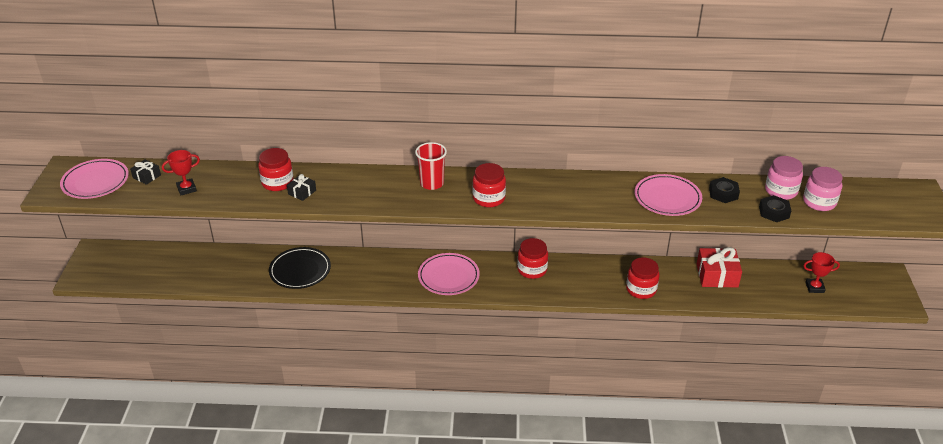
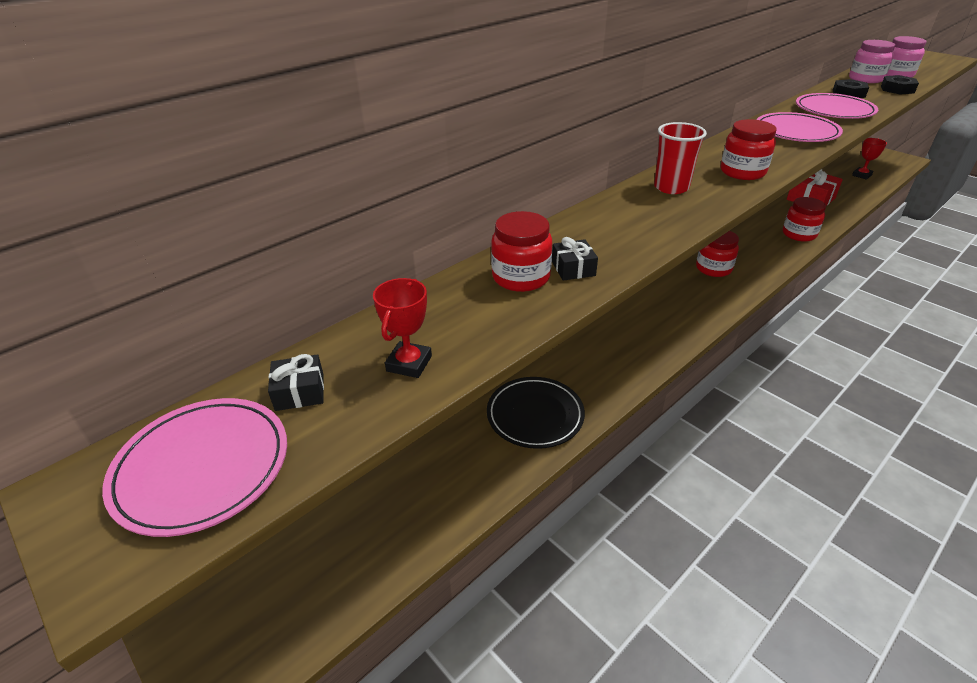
camera: 45 degrees left, 0 degrees up
(448, 277) = (672, 317): pink plate -> pink plate (796, 132)

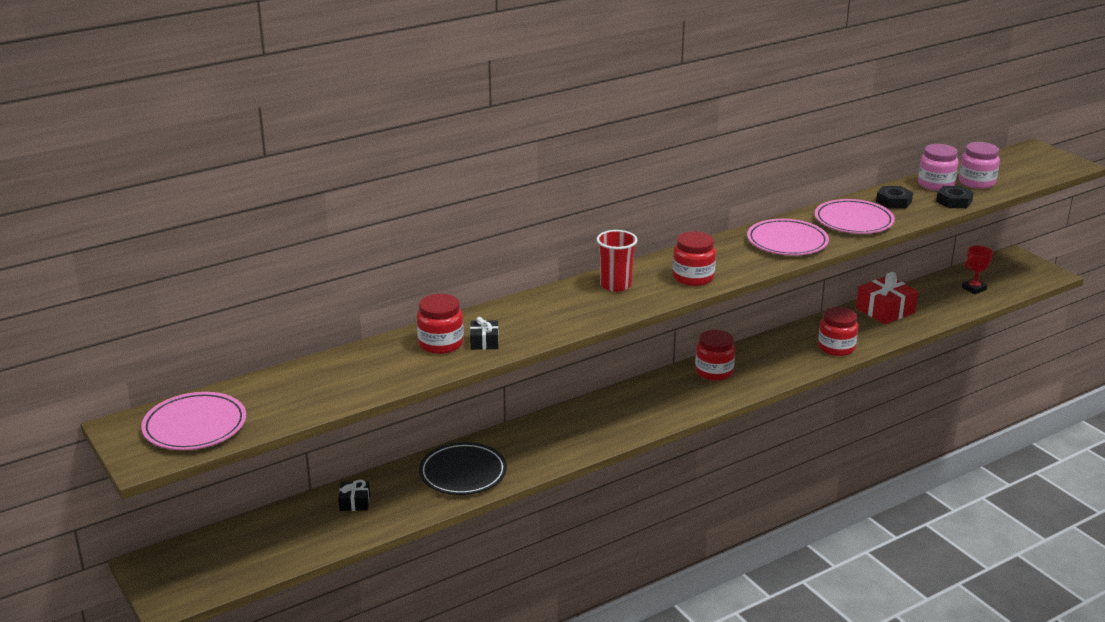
camera: 10 degrees right, 10 degrees down
(300, 392) = (259, 396): black gift -> black gift (354, 502)
(409, 363) = (335, 389): red trophy -> none

